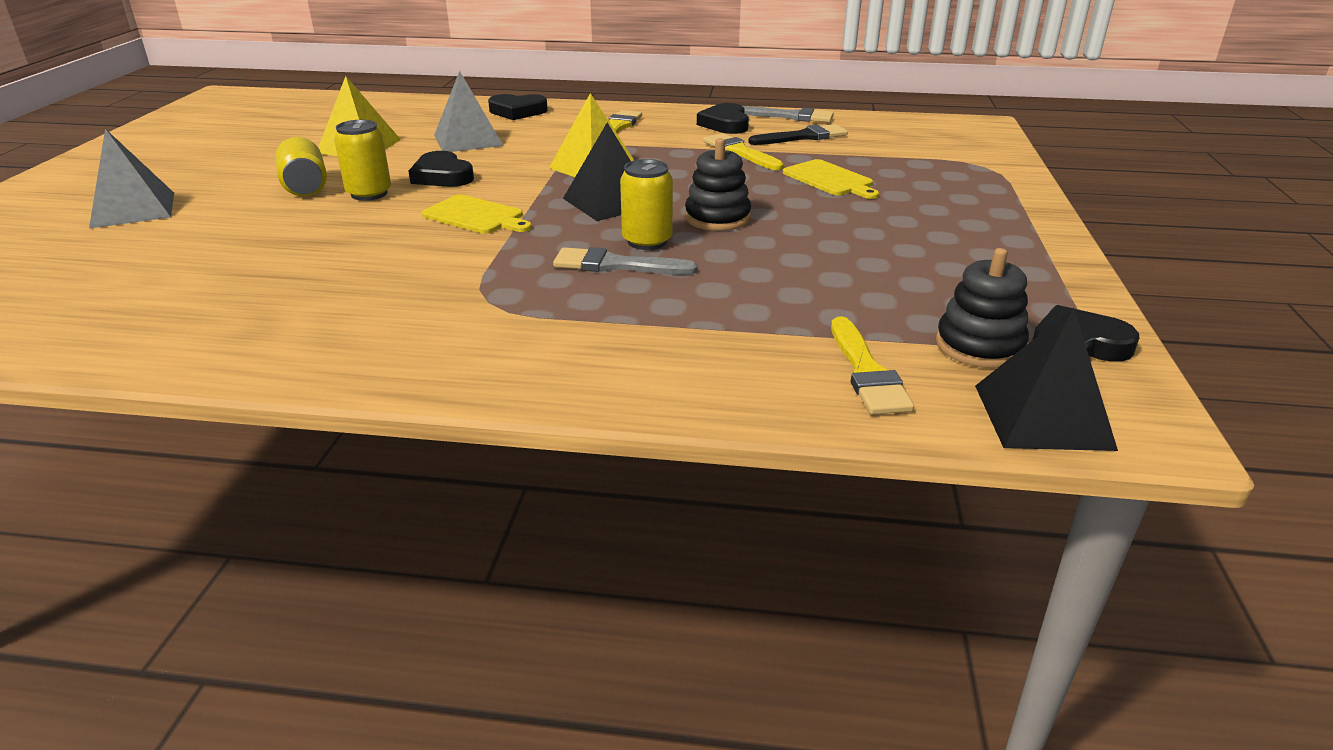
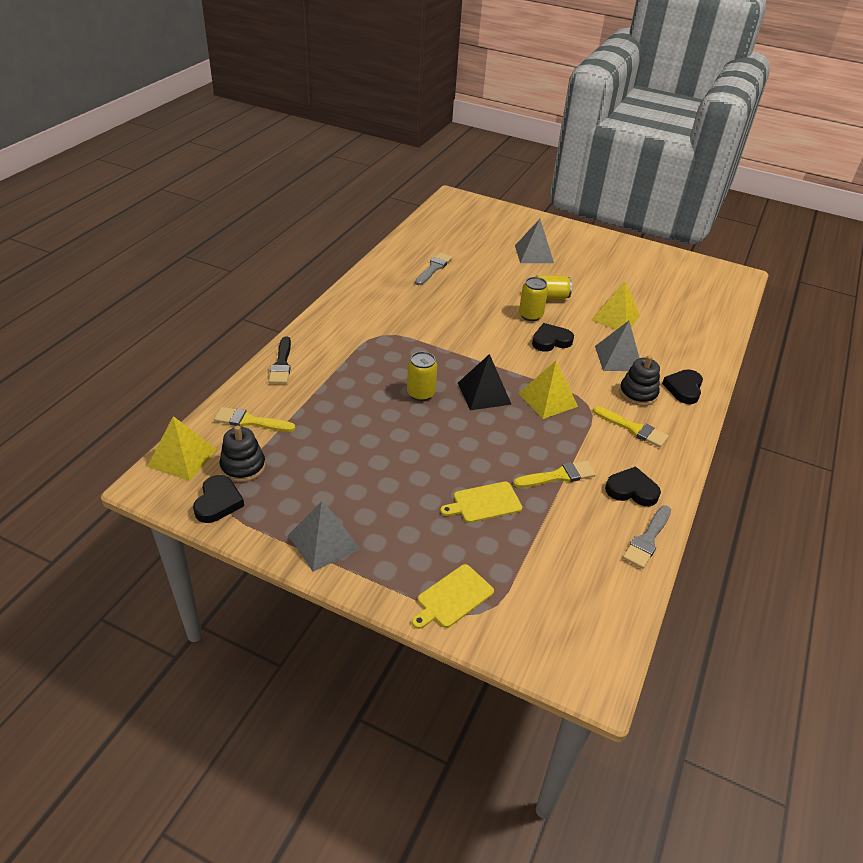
camera: 105 degrees right, 10 degrees up
(476, 216) = (483, 344): yellow cutting board -> yellow cutting board (453, 597)
(616, 265) = (397, 377): grey brush -> grey brush (433, 268)
(717, 218) = (440, 428): black stacking toy -> black stacking toy (638, 393)
(803, 137) = (586, 525): black brush -> black brush (281, 364)
(1021, 252) = (324, 542): none -> grey pyramid
(1042, 416) = (182, 457): black pyramid -> yellow pyramid

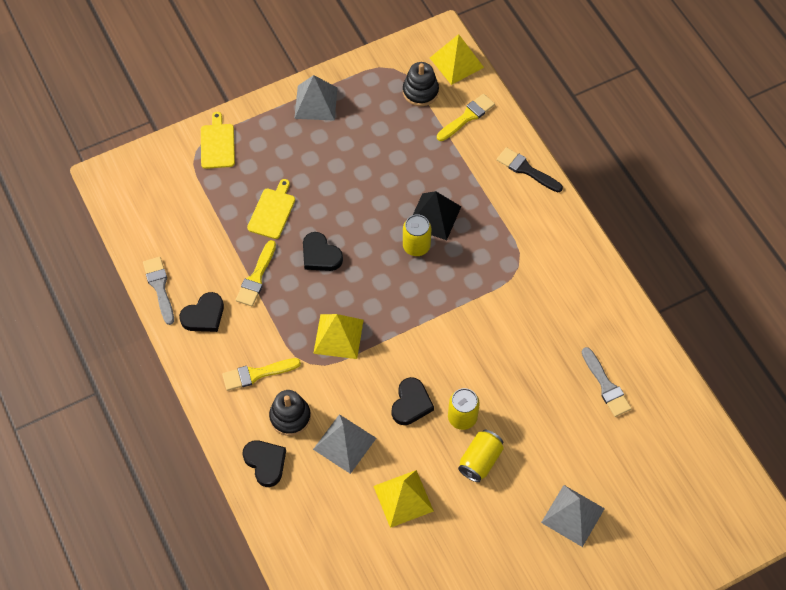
camera: 130 degrees right, 20 degrees up
(218, 502) = (396, 64): black heart -> black heart (320, 255)
(484, 393) = (382, 293): black pyramid -> black pyramid (434, 216)

